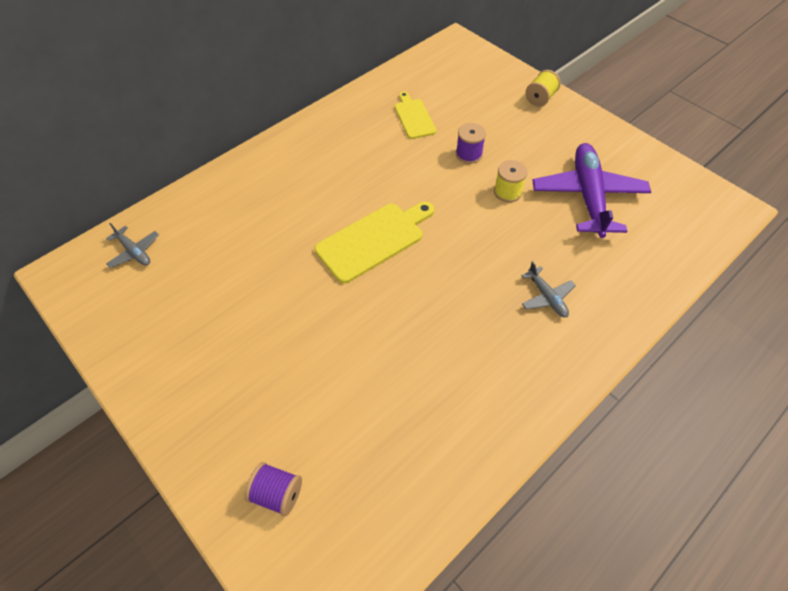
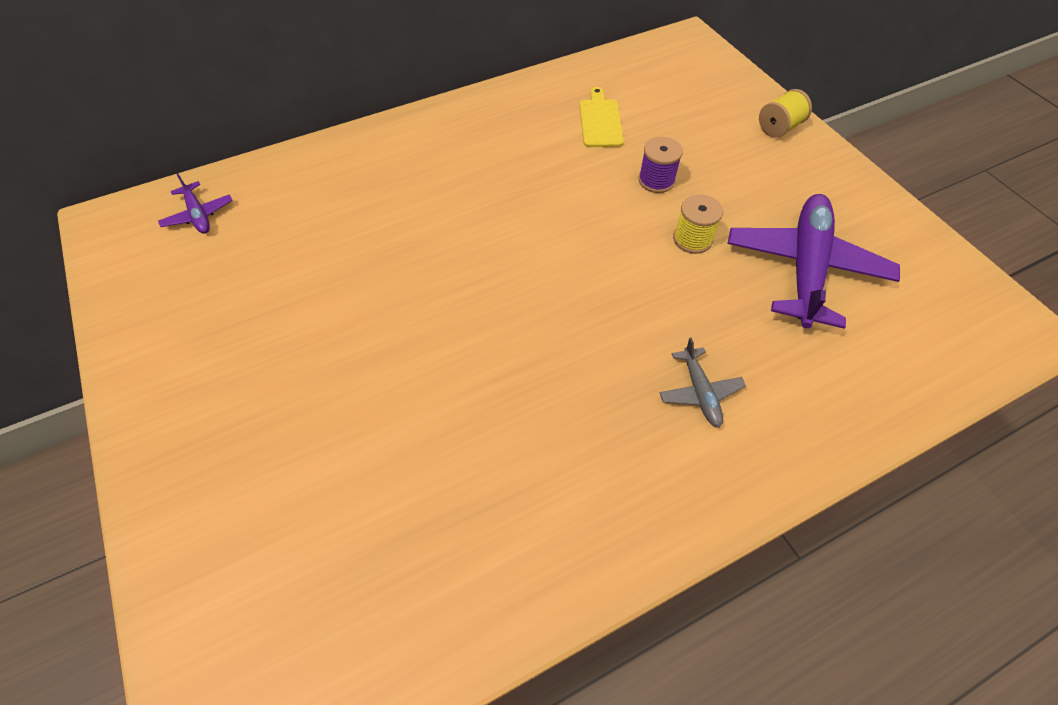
camera: 15 degrees right, 0 degrees up
(134, 252) = (198, 215): grey plane -> purple plane
(277, 493) = (239, 565): purple spool -> none
(374, 240) = (491, 263): yellow cutting board -> none

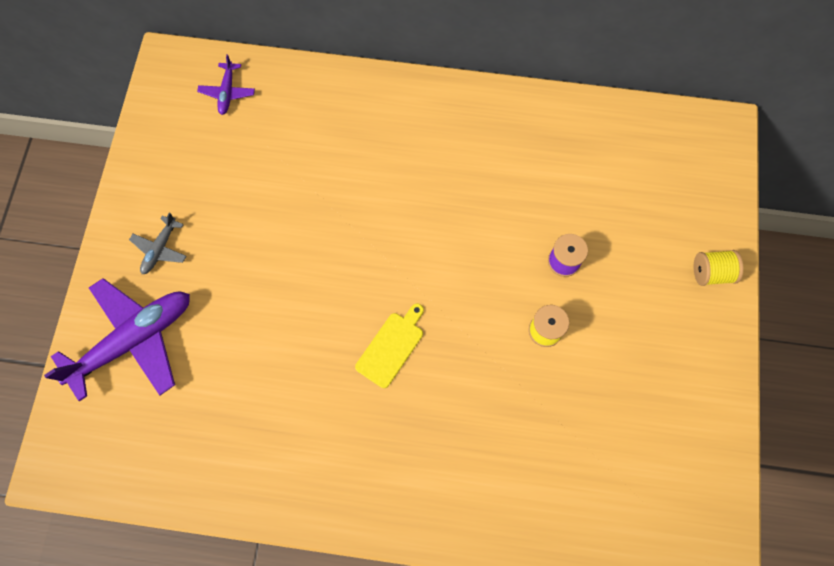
camera: 35 degrees right, 15 degrees up
(600, 121) = (569, 176): yellow cutting board -> yellow cutting board (392, 347)
(700, 392) = (447, 448): grey plane -> grey plane (160, 249)
(805, 267) = (606, 408): purple plane -> purple plane (134, 340)

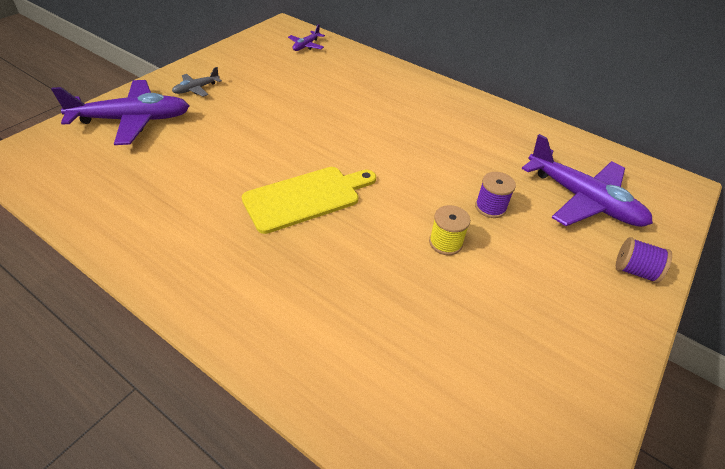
camera: 25 degrees right, 25 degrees down
(392, 347) = (306, 198): yellow cutting board -> yellow cutting board, size x1.61
(641, 202) = (583, 200): none -> purple plane
(711, 273) = (634, 271): yellow spool -> purple spool

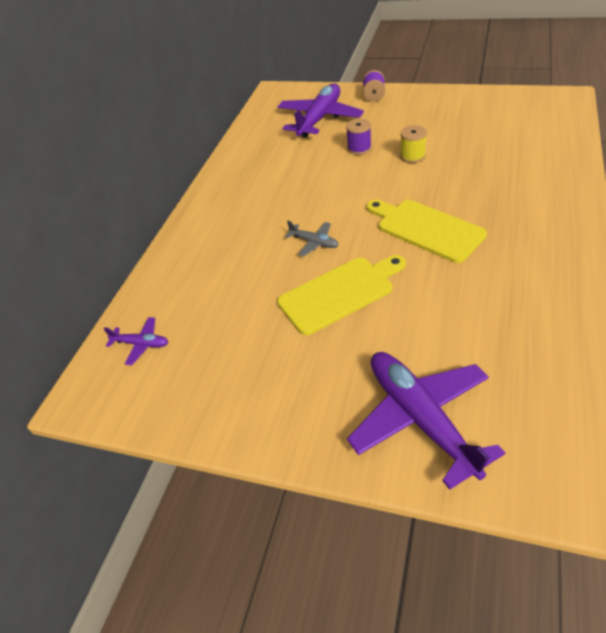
camera: 100 degrees left, 0 degrees up
(196, 89) = (312, 397): grey plane -> grey plane (314, 242)
(273, 125) = (340, 293): none -> yellow cutting board

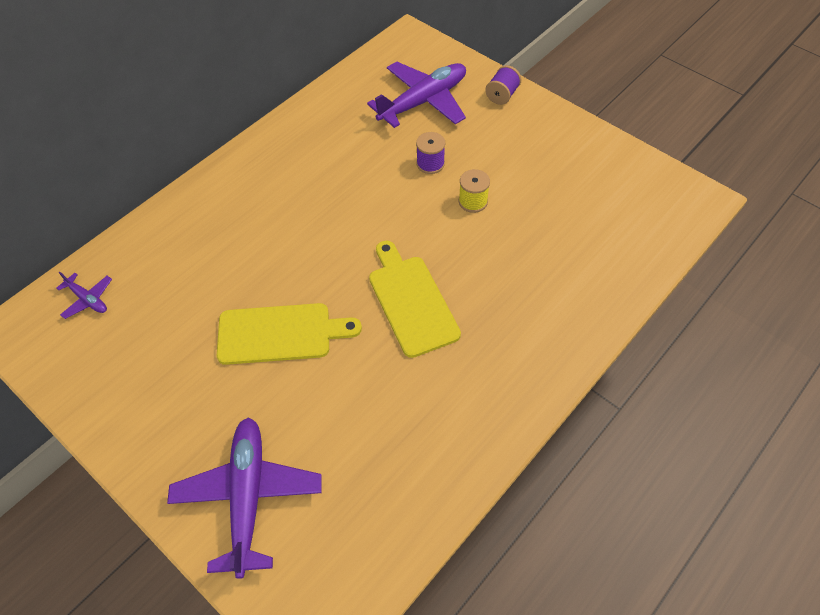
camera: 20 degrees right, 10 degrees up
(314, 242) = (301, 263): grey plane -> none

